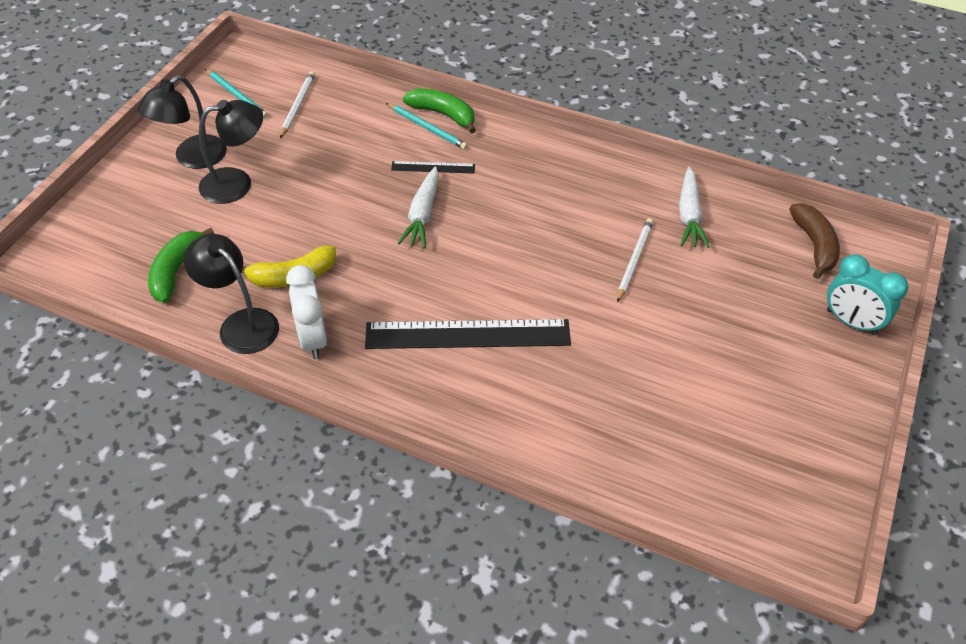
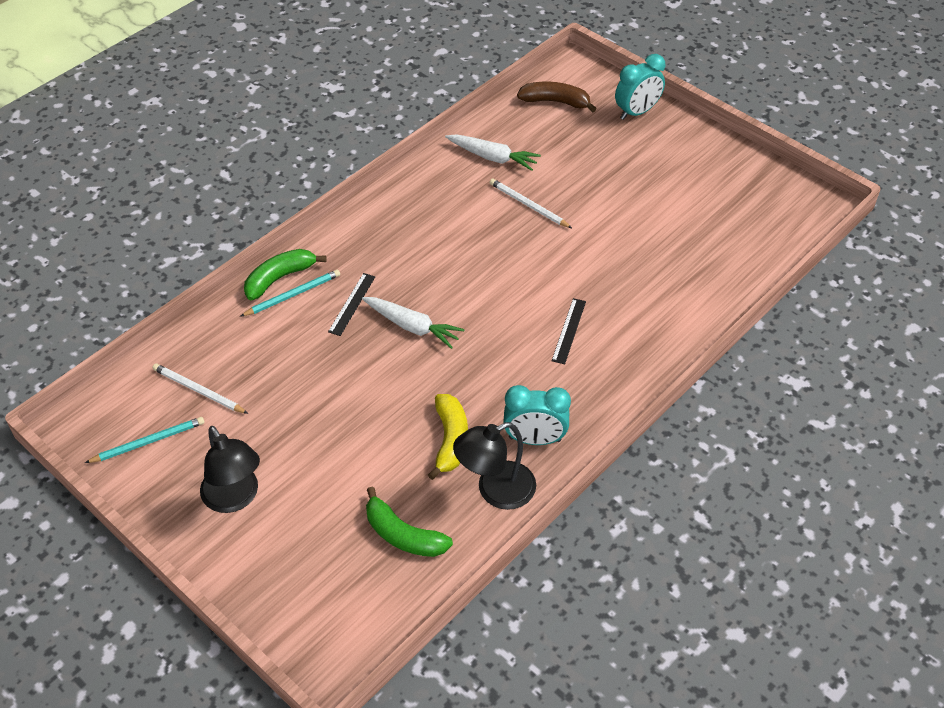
camera: 70 degrees left, 0 degrees up
(237, 183) = (296, 464): black lamp -> none
(312, 339) = (535, 439): white clock -> turquoise clock
(468, 334) = (569, 331): black ruler -> black ruler, size x0.47

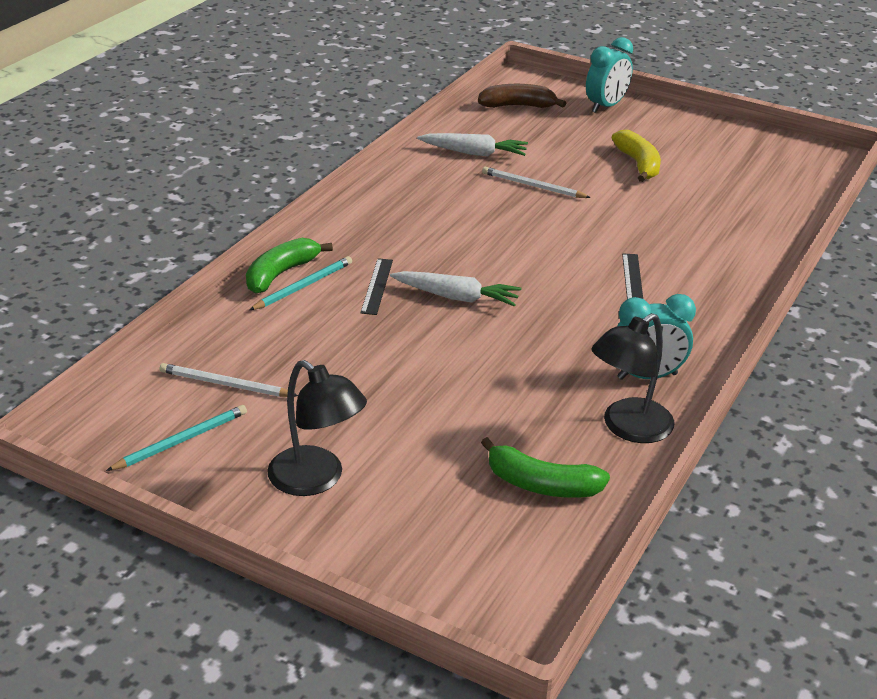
camera: 15 degrees left, 15 degrees down
(450, 440) = (551, 390): yellow banana -> yellow banana (638, 164)

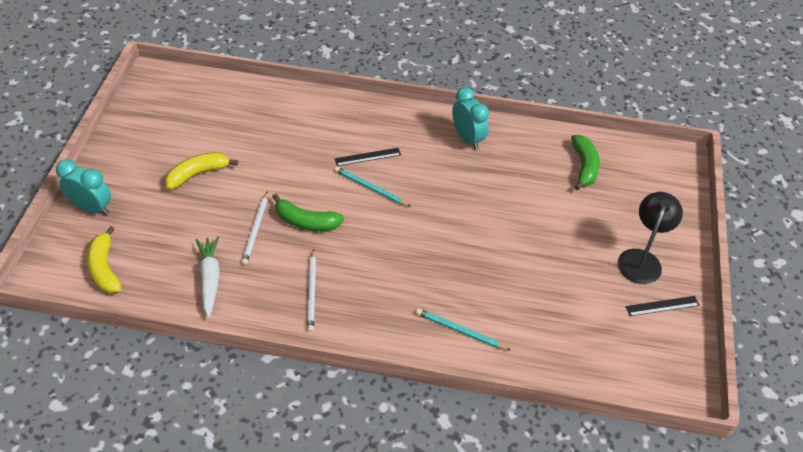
camera: 110 degrees left, 15 degrees up
(181, 440) = (654, 336): turquoise pencil -> turquoise pencil (370, 188)
(225, 384) = (591, 334): white pencil -> white pencil (312, 292)
(281, 274) = (451, 351): green banana -> green banana (306, 221)
(377, 286) = (439, 287): black ruler -> black ruler (662, 306)
(457, 297) = (431, 240): white carrot -> none
(517, 106) = (105, 268): brown banana -> yellow banana
(628, 428) = (518, 140): black lamp -> none

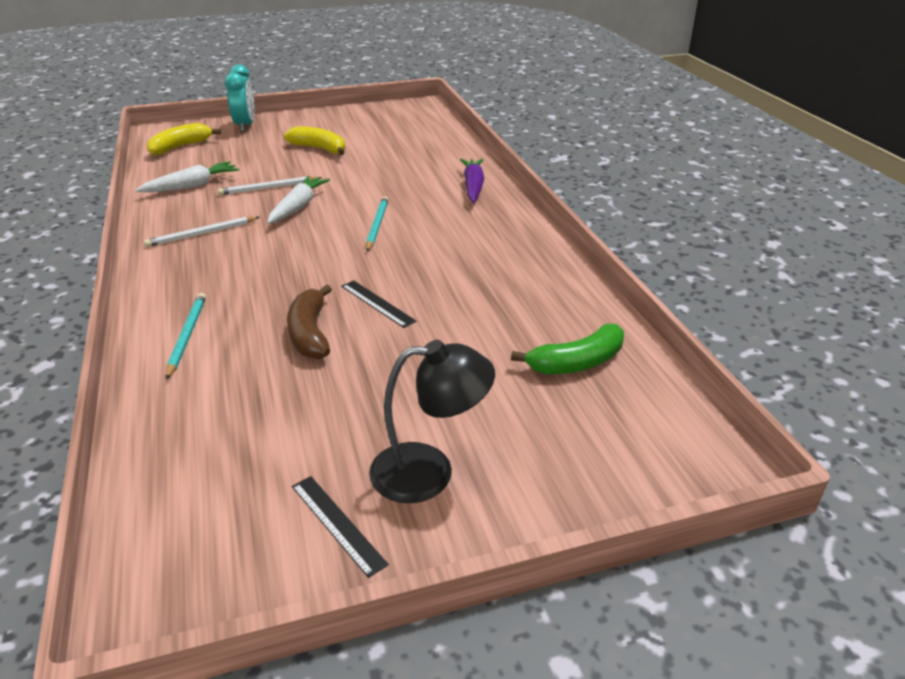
camera: 65 degrees right, 15 degrees down
(306, 221) = (298, 207): green banana -> white carrot
(346, 115) = (473, 186): none -> purple carrot
(367, 157) = (423, 212): black ruler -> black ruler (377, 303)
(467, 138) = (522, 260): turquoise clock -> none
(493, 268) = (310, 333): none -> brown banana

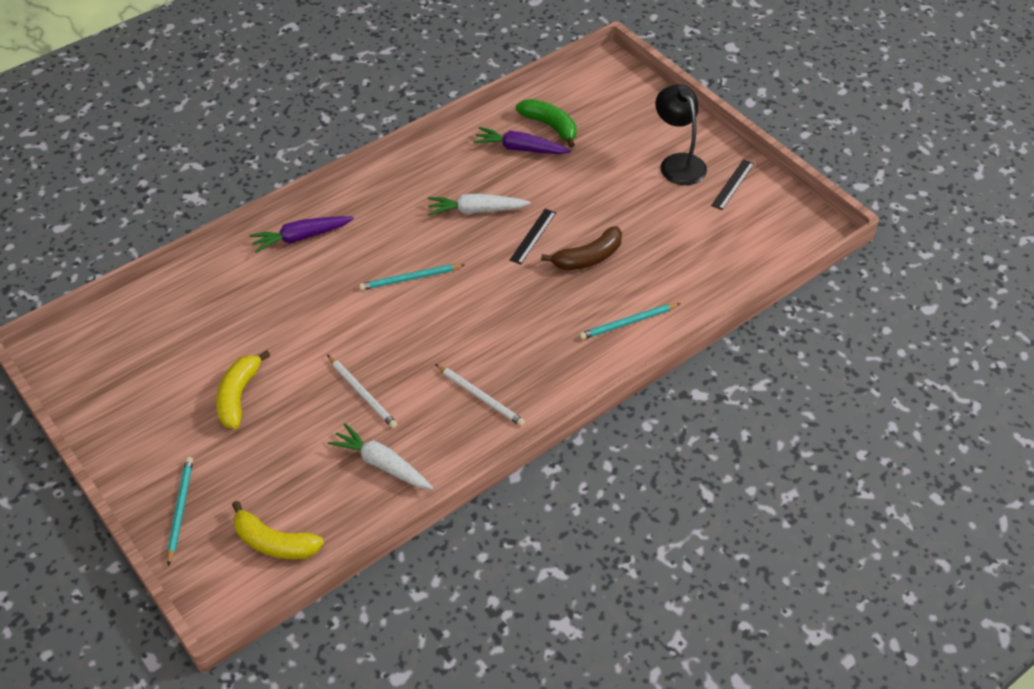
camera: 110 degrees left, 15 degrees up
(245, 126) = (180, 510): turquoise clock -> turquoise pencil
(298, 207) = (395, 350): white carrot -> white carrot (476, 210)
(540, 327) = (520, 148): none -> purple carrot

